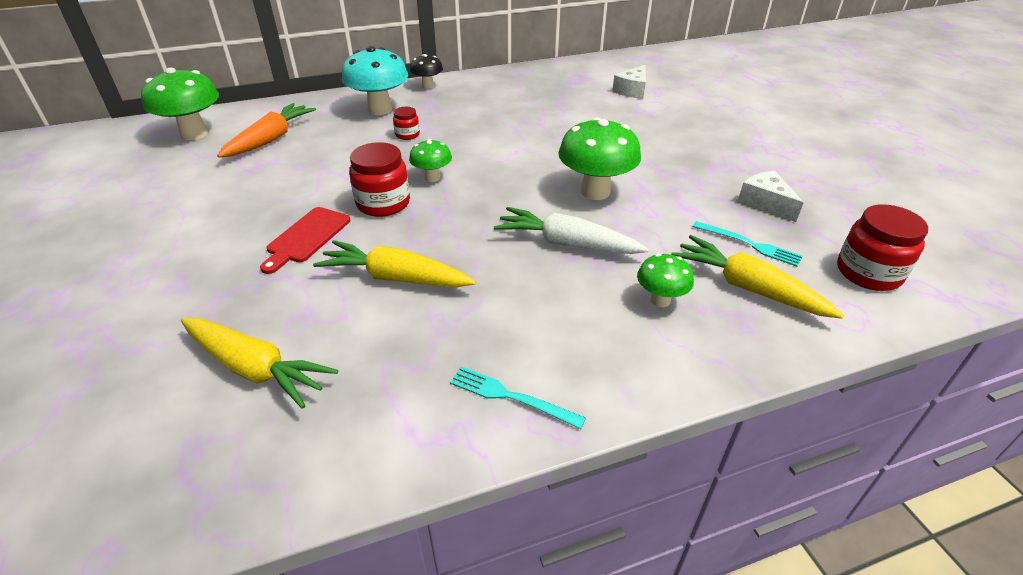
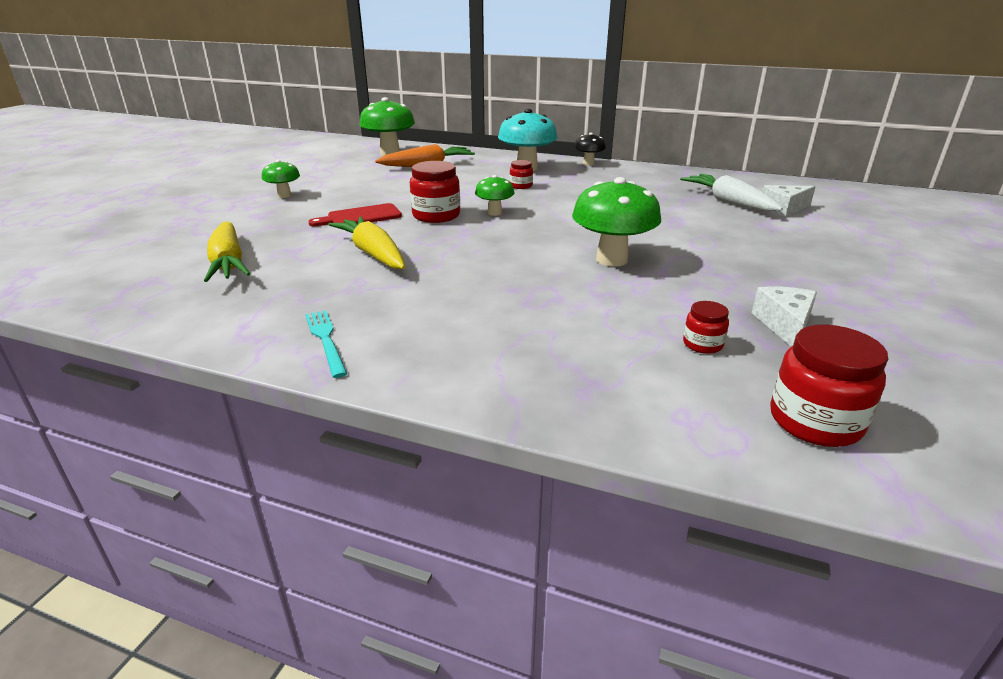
camera: 40 degrees right, 10 degrees down
(567, 243) = (525, 280): white carrot -> white carrot (728, 202)
(660, 300) = (537, 342): green mushroom -> green mushroom (284, 195)
(747, 288) = (639, 370): yellow carrot -> none
(749, 244) = (702, 344): turquoise fork -> red jar

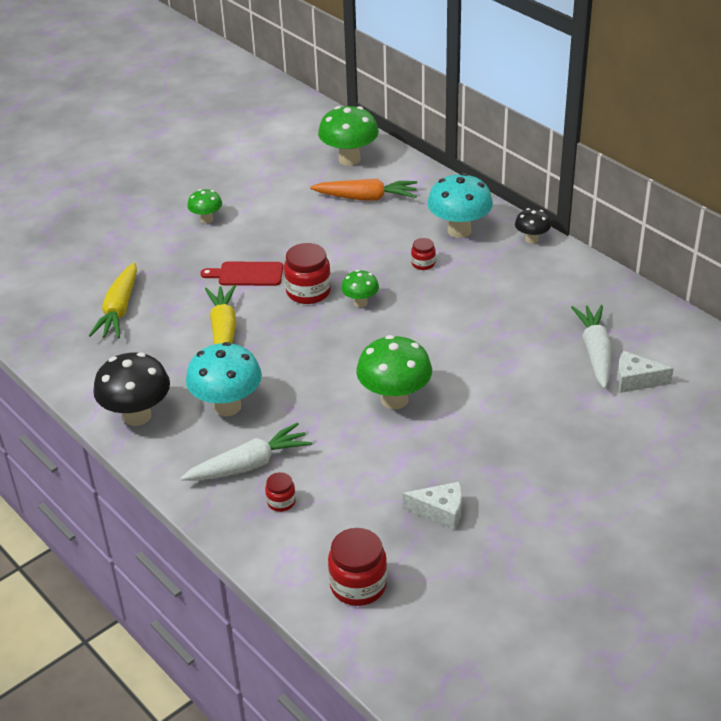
camera: 30 degrees right, 10 degrees up
(326, 340) = (137, 416): turquoise fork -> black mushroom
(438, 304) = (227, 406): none -> turquoise mushroom
(523, 345) = (249, 465): none -> white carrot
(702, 344) = (363, 507): red jar -> red jar (281, 502)
(784, 325) = (440, 512): white cheese -> white cheese turned 60 degrees clockwise

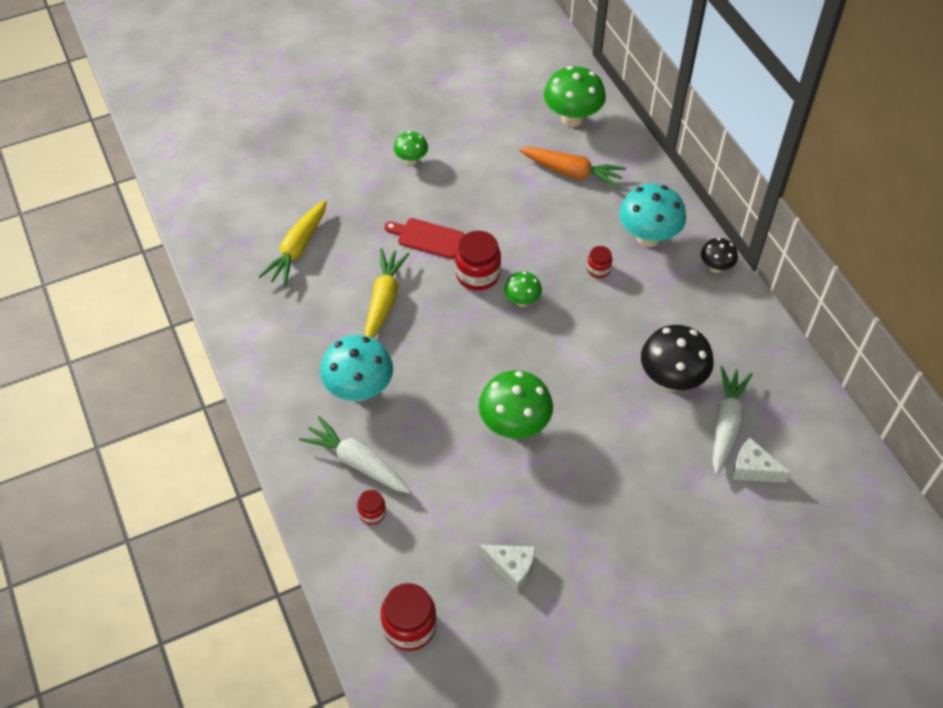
camera: 15 degrees right, 15 degrees up
(137, 416) = (276, 378): black mushroom -> black mushroom (671, 380)
(249, 465) = (357, 462): white carrot -> white carrot turned 135 degrees counterclockwise

